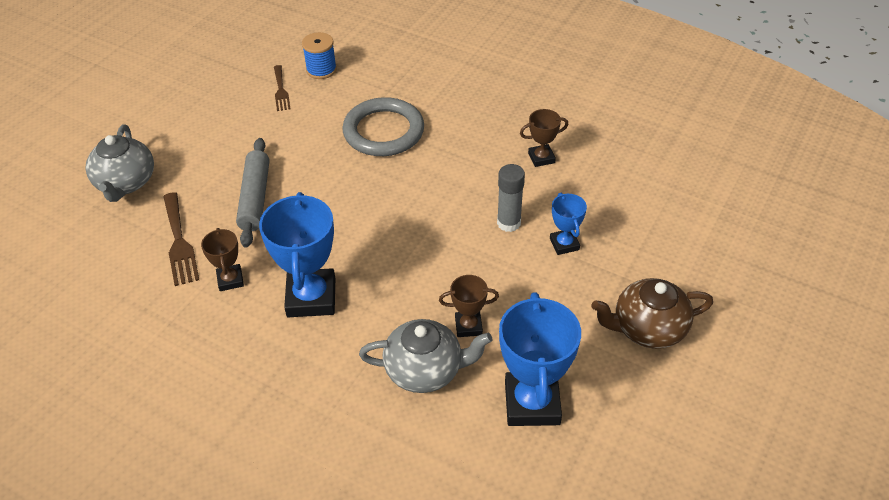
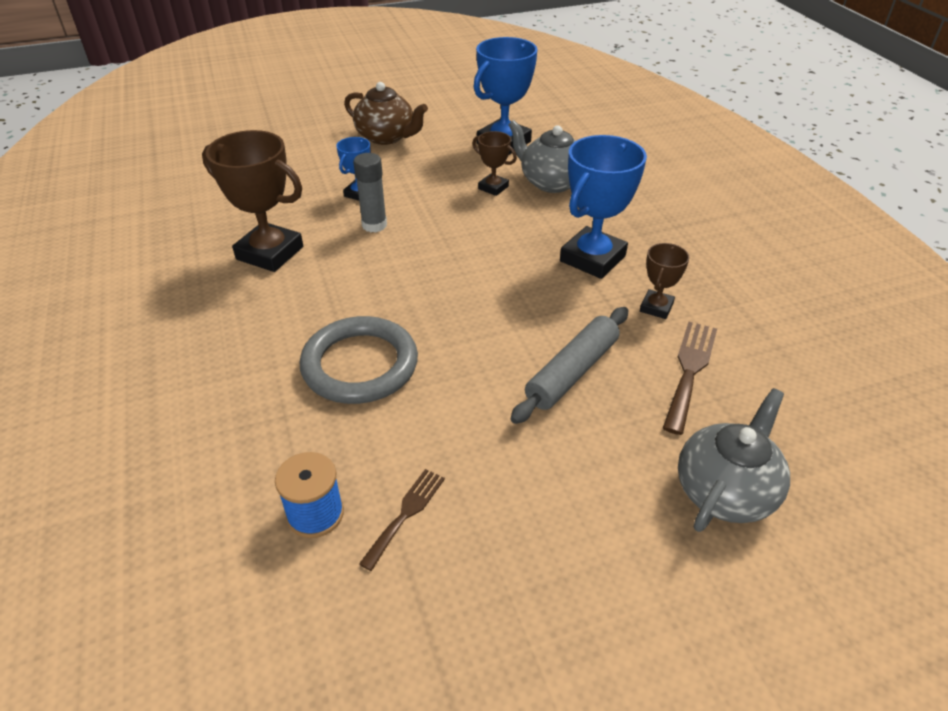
camera: 140 degrees left, 5 degrees down
(541, 158) = (270, 253): brown trophy -> brown trophy, size x1.93

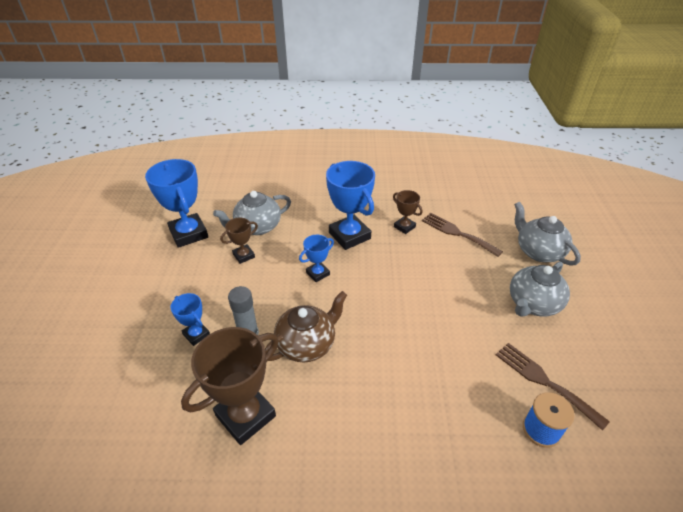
camera: 70 degrees left, 0 degrees up
(360, 365) = (410, 378): grey ring -> none
(386, 137) = (120, 297): brown teapot -> brown teapot (307, 344)
(406, 514) = (544, 381): brown fork -> brown fork, size x1.53
(498, 249) = (318, 273): none -> blue trophy
(572, 372) = (447, 276): grey rolling pin -> none
(572, 490) = (533, 304): none -> grey teapot

